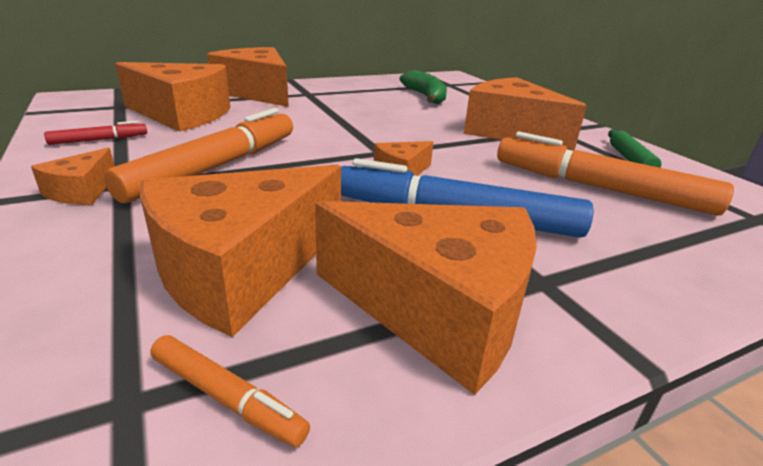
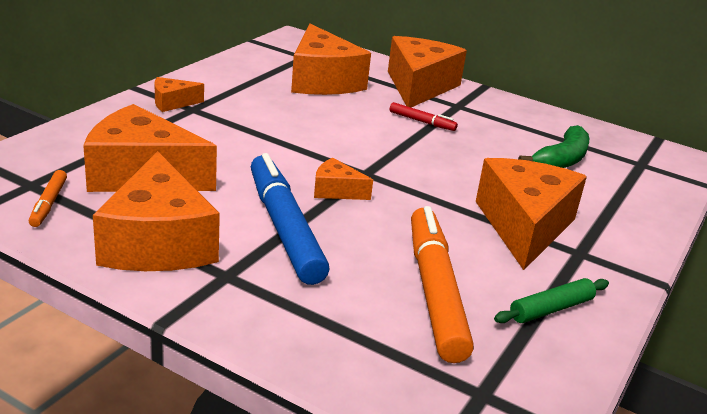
camera: 55 degrees right, 0 degrees up
(99, 140) = (241, 77): red marker -> red marker (422, 122)
(216, 167) = (252, 124): orange marker -> none

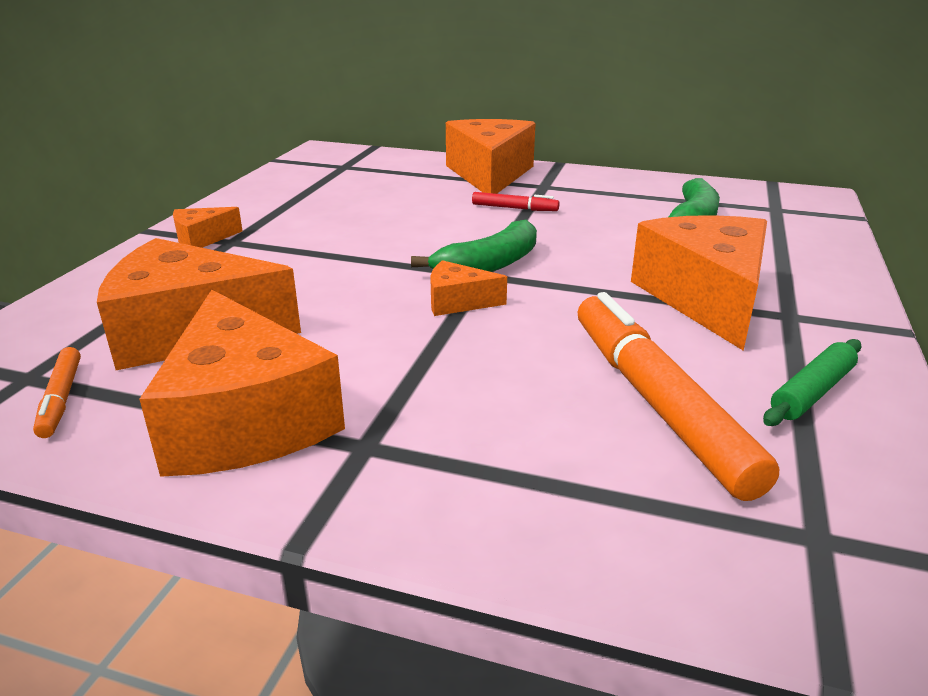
camera: 10 degrees left, 0 degrees up
(284, 228) = (414, 362): blue marker -> none
(322, 81) = (377, 186): orange cheese -> none
(375, 166) = (489, 265): none -> green banana

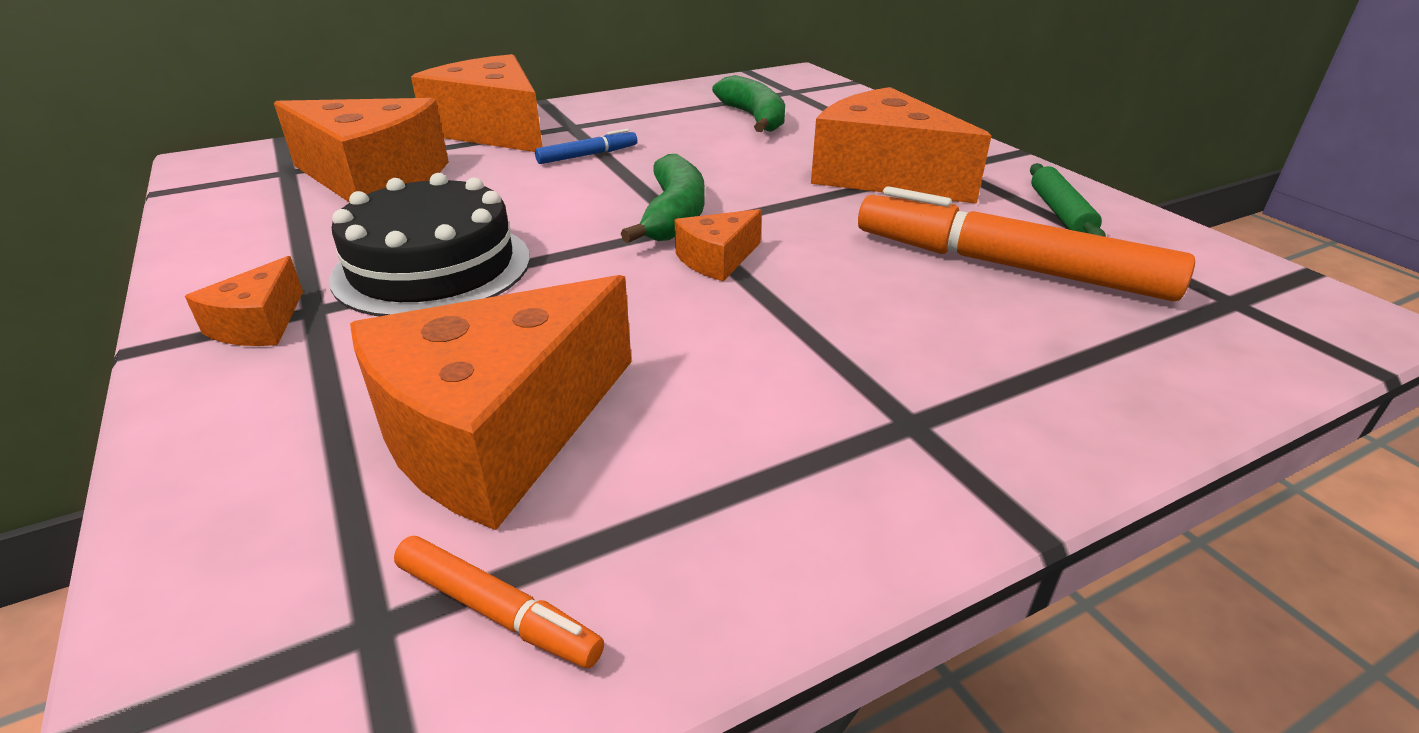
camera: 45 degrees left, 5 degrees up
(245, 420) = (767, 474): orange cheese -> orange cheese (373, 179)
(311, 242) = (433, 267): none -> black cake
(514, 208) = (587, 155): red marker -> blue marker

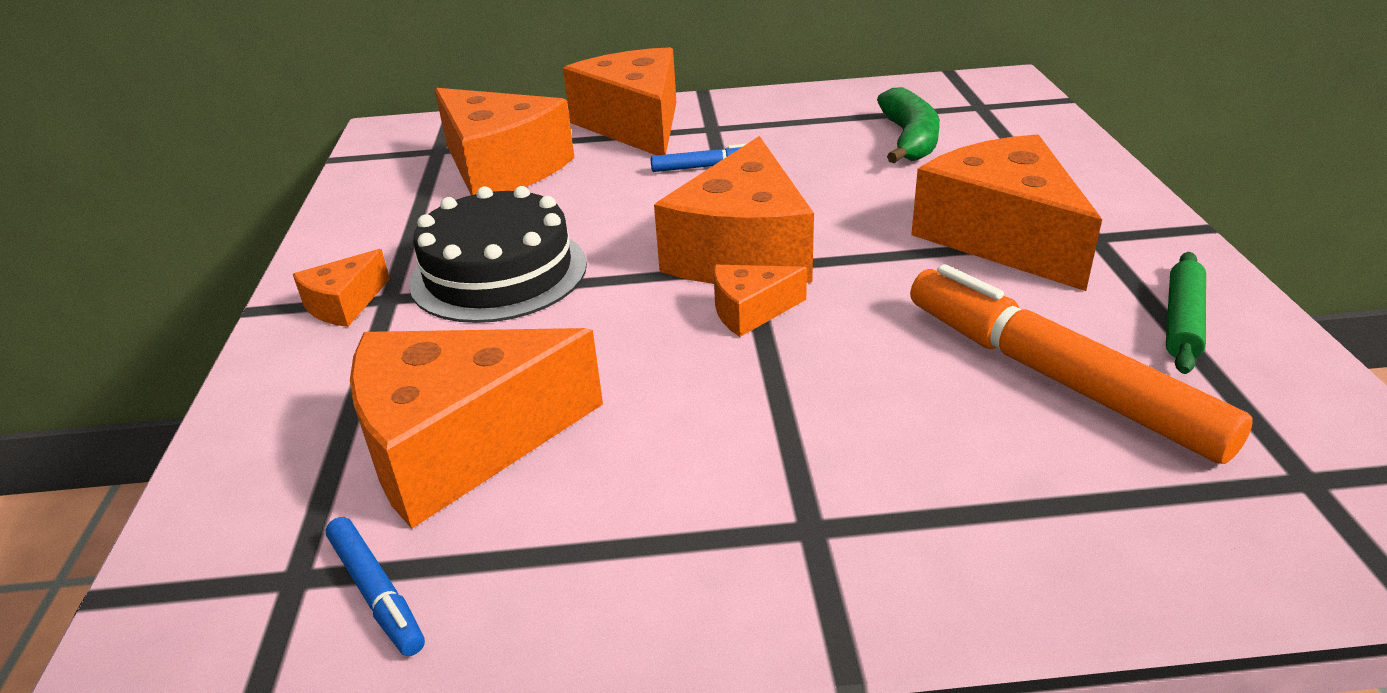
camera: 25 degrees right, 0 degrees up
(497, 611) = (377, 592): orange marker -> blue marker
(674, 215) = (743, 252): green banana -> orange cheese

